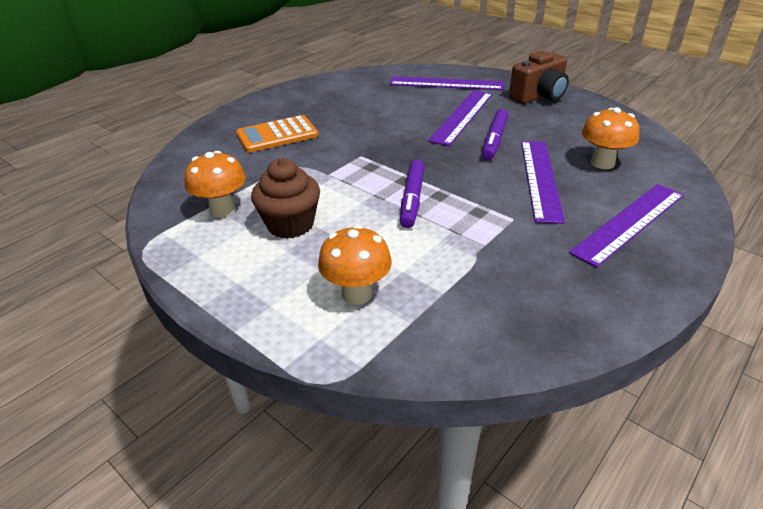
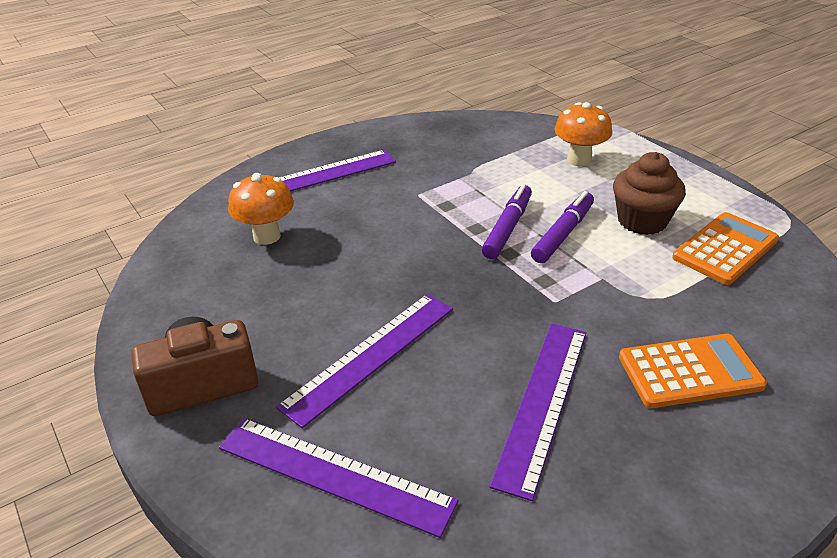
camera: 165 degrees left, 0 degrees up
(222, 210) = (725, 249): orange mushroom -> orange calculator
(494, 140) = (359, 295): purple marker -> purple marker (562, 234)
(540, 179) = (354, 229): purple ruler -> purple ruler (543, 403)

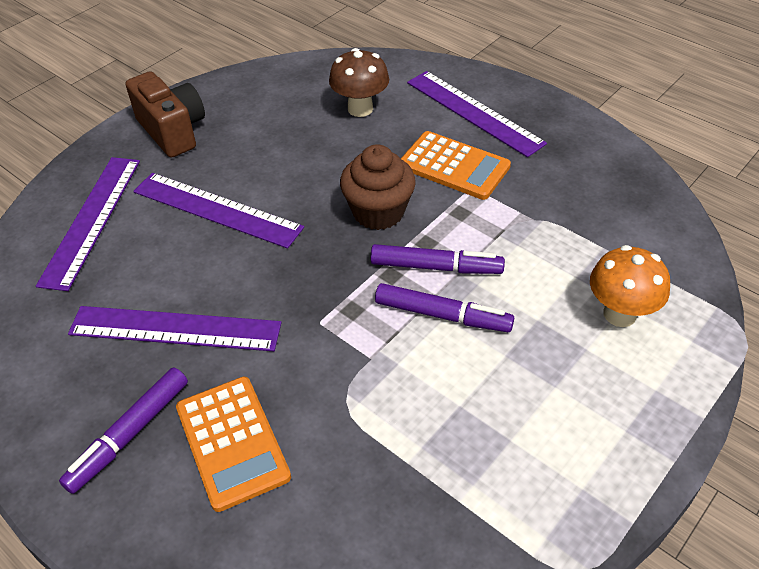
camera: 75 degrees right, 10 degrees up
(266, 236) = (360, 109): orange mushroom -> brown mushroom
(642, 221) = (500, 389): brown cupcake -> brown cupcake (378, 212)
(679, 447) = (130, 434): none -> purple marker
(725, 249) = (470, 481): orange calculator -> orange calculator (454, 166)

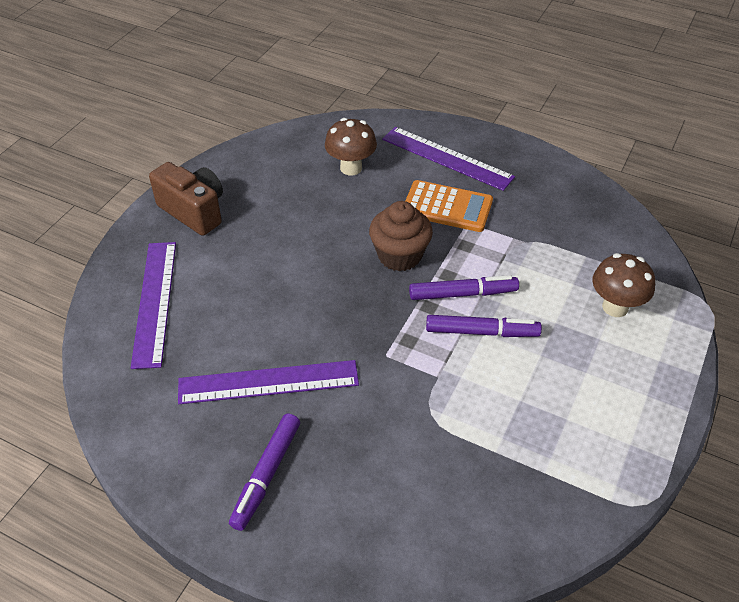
camera: 15 degrees left, 0 degrees up
(217, 209) = (262, 275): purple ruler -> none
(232, 442) = (353, 464): orange calculator -> none
(619, 314) = (615, 307): orange mushroom -> brown mushroom

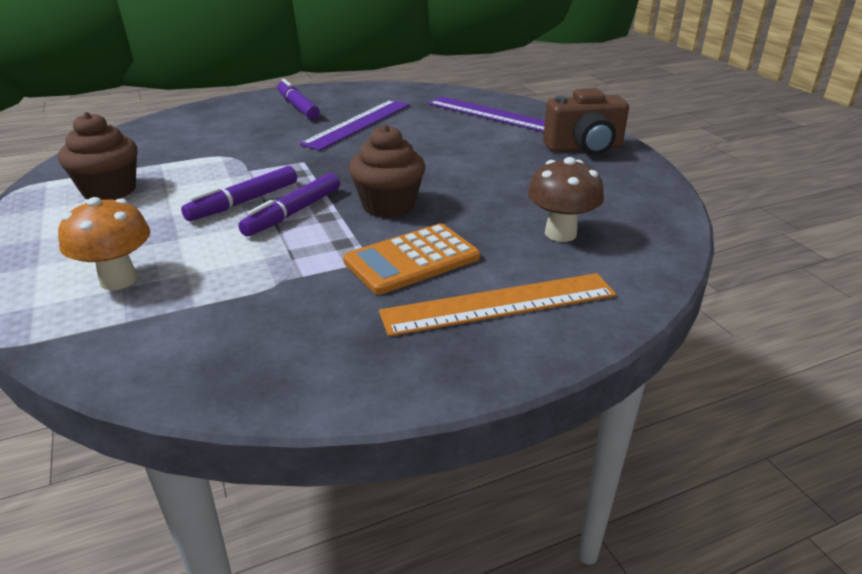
camera: 130 degrees right, 15 degrees down
(447, 158) = (499, 304): purple ruler -> orange ruler
(566, 432) = (109, 191): none -> brown cupcake
(615, 307) = (118, 280): brown mushroom -> orange mushroom

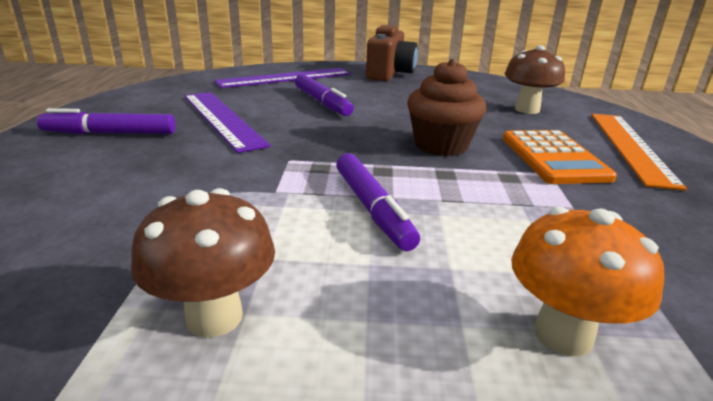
camera: 65 degrees left, 5 degrees down
(109, 191) = (214, 317): brown cupcake -> brown mushroom
(294, 212) = (425, 186): purple marker -> purple marker (322, 102)

